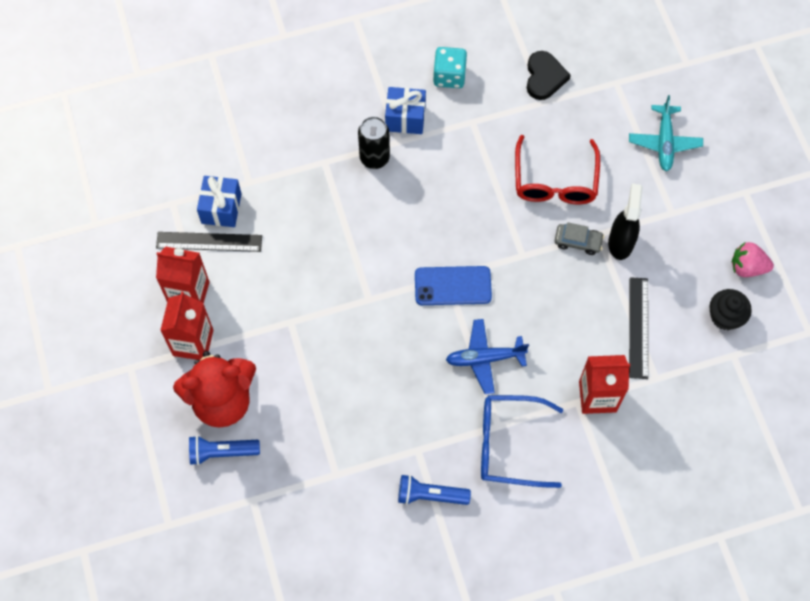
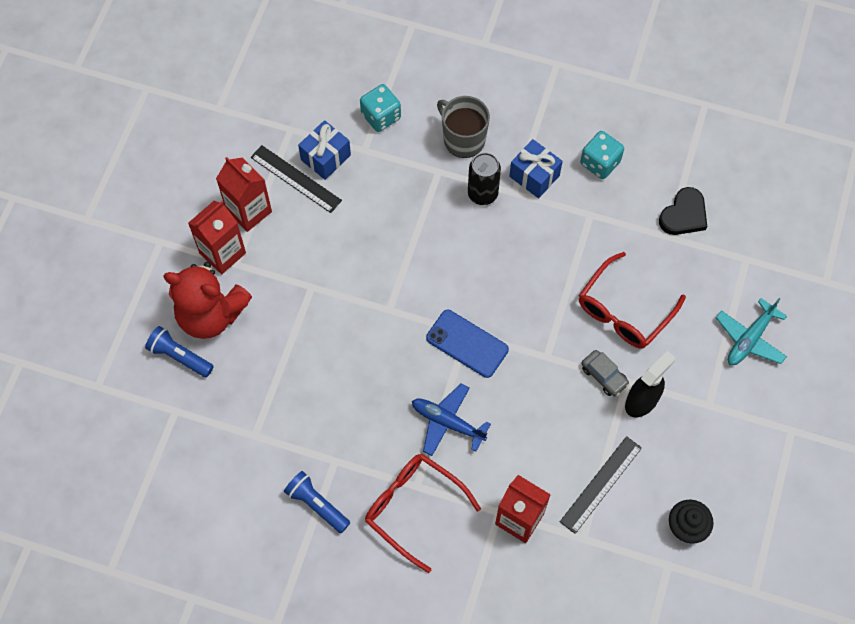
camera: 35 degrees right, 0 degrees up
(242, 146) = (381, 116): none -> turquoise dice
(325, 123) = (463, 139): none -> grey mug
(510, 444) = (414, 508): blue glasses -> red glasses
(747, 267) = (741, 497): pink strawberry -> none

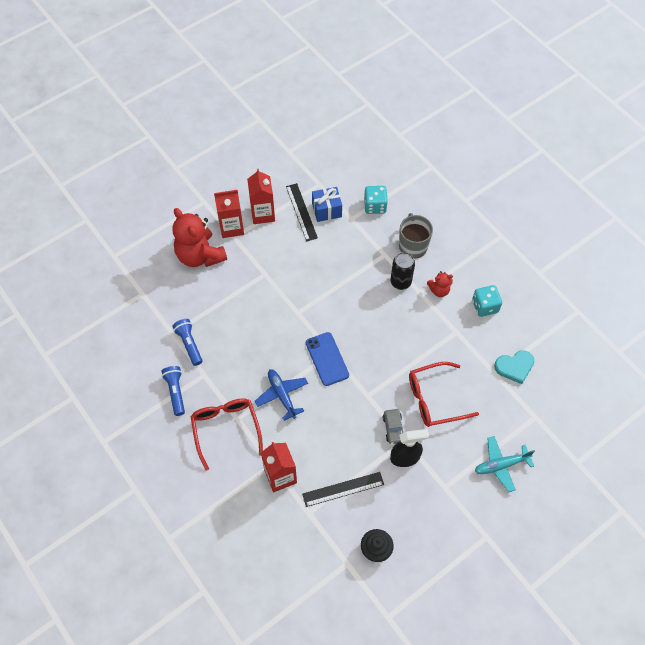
camera: 35 degrees right, 5 degrees down
(179, 356) = (167, 267): blue flashlight -> blue flashlight (189, 344)
(534, 176) = (439, 290): blue gift -> red teddy bear
(684, 215) = (514, 367): black heart -> turquoise heart

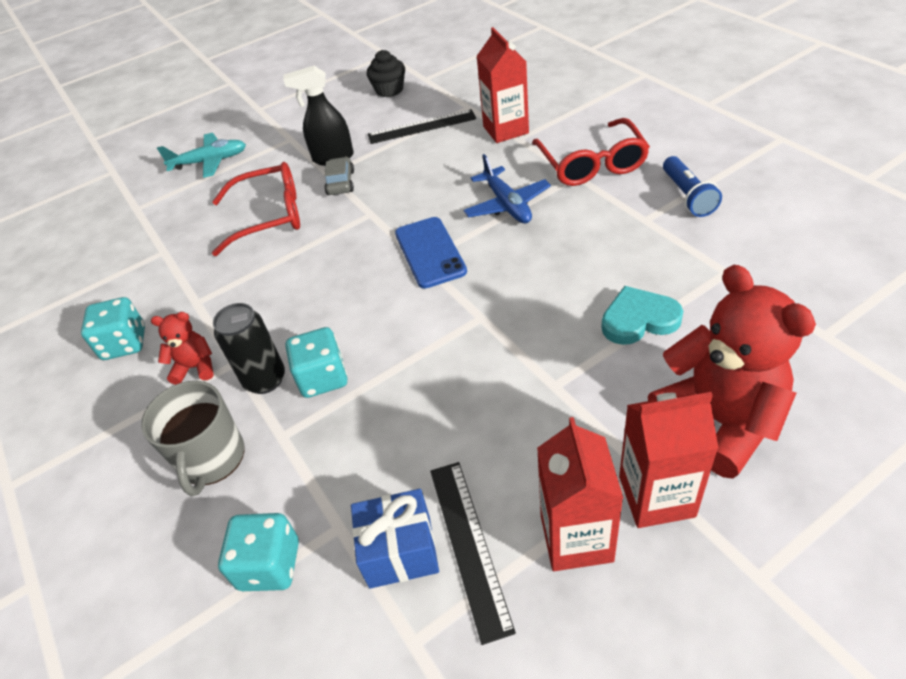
camera: 170 degrees left, 15 degrees down
(189, 344) = (686, 257): blue flashlight -> none
(372, 282) = (323, 378): none -> turquoise dice
(514, 367) = (128, 260): turquoise heart -> turquoise heart (639, 319)

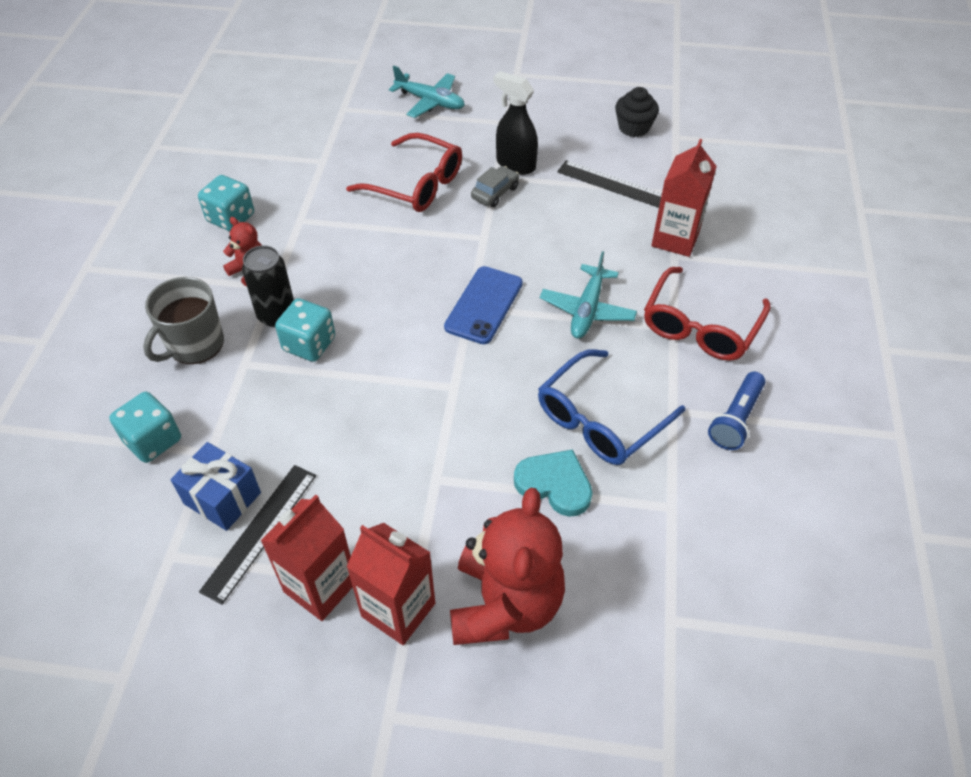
camera: 35 degrees right, 5 degrees up
(507, 205) = (587, 310): blue plane -> turquoise plane
(609, 258) = (601, 419): none -> blue glasses

